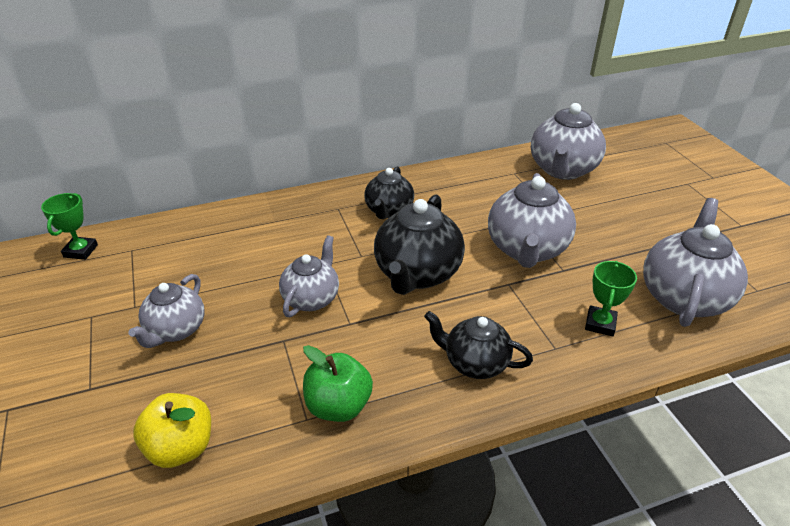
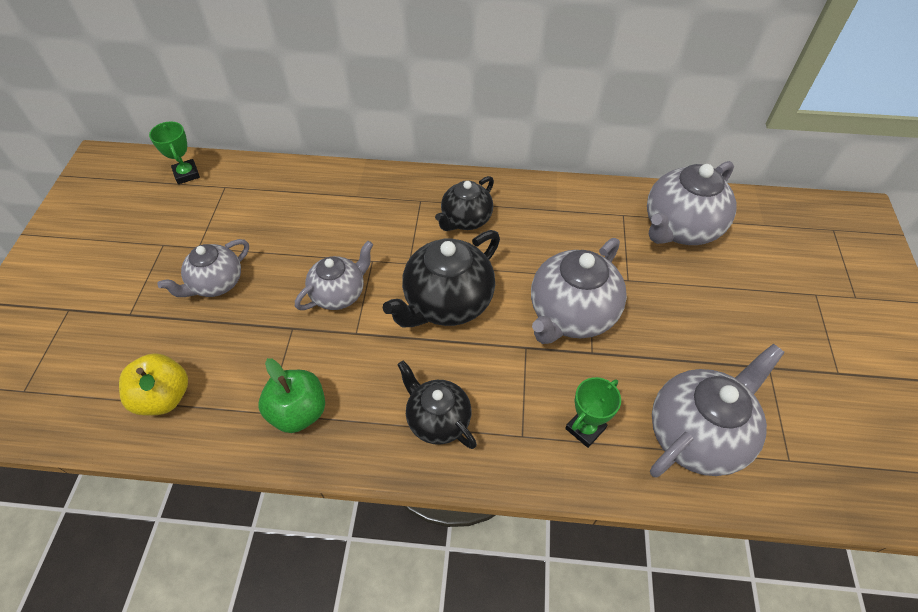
camera: 25 degrees right, 15 degrees up
(81, 251) = (186, 174): green trophy -> green trophy turned 60 degrees counterclockwise

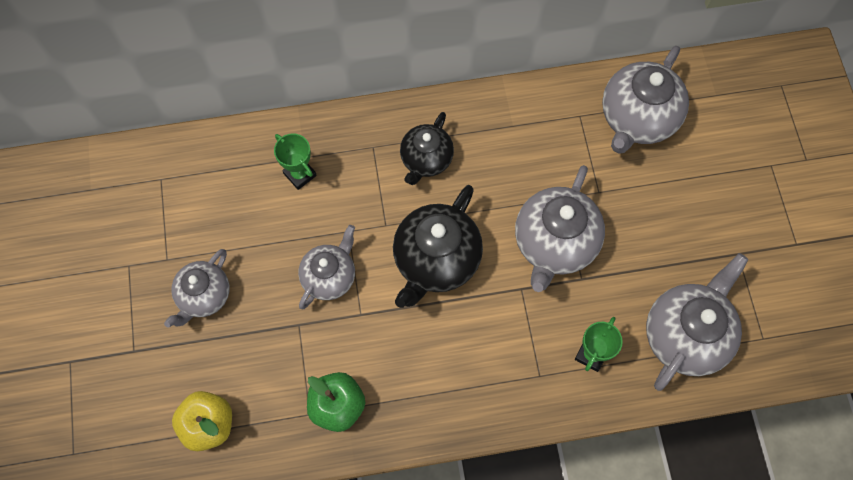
camera: 15 degrees left, 15 degrees up
(186, 174) = (112, 173): green trophy -> green trophy (300, 174)
(437, 420) = (463, 380): black teapot -> none

